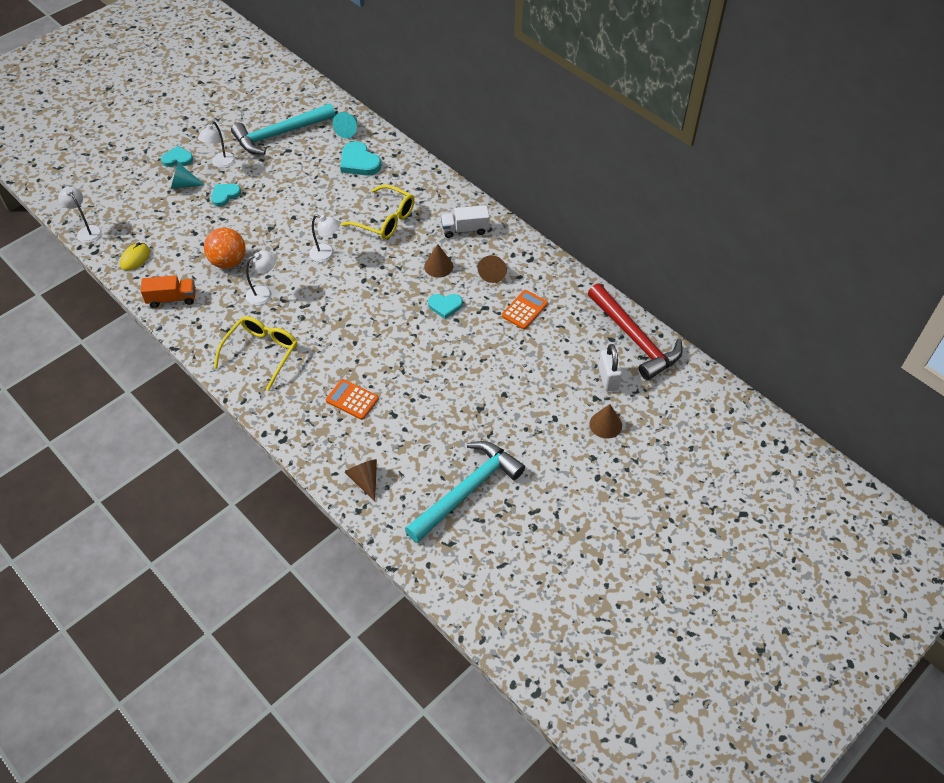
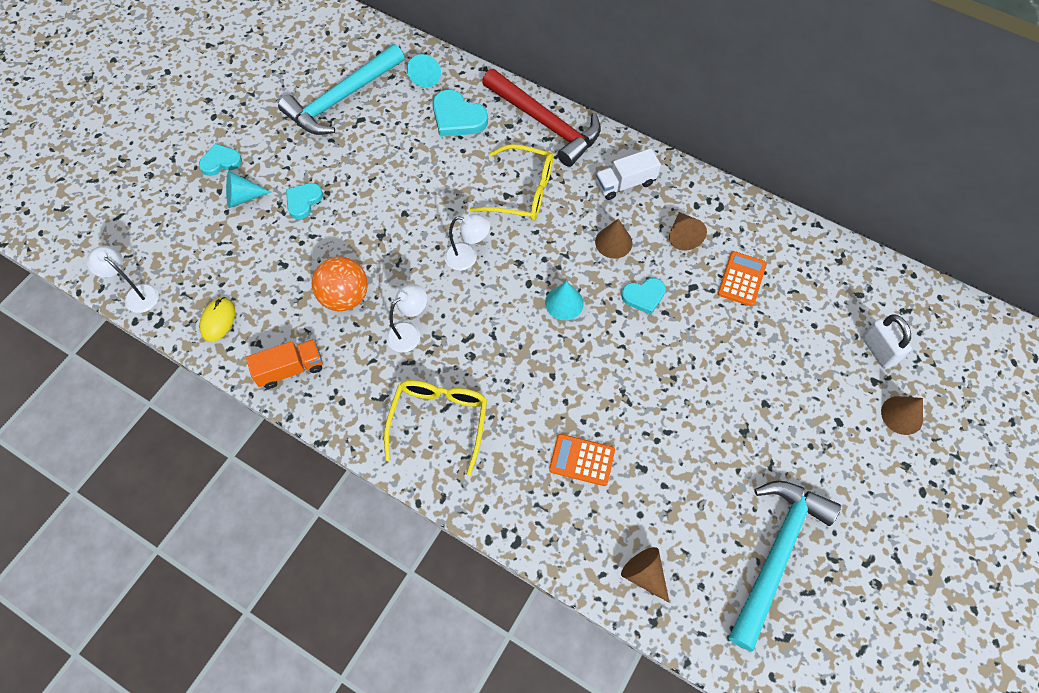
camera: 15 degrees left, 10 degrees up
(221, 163) = (281, 156): white lamp -> none
(384, 298) = (564, 303): none -> turquoise cone
(634, 338) = (886, 287): red hammer -> red hammer (545, 123)

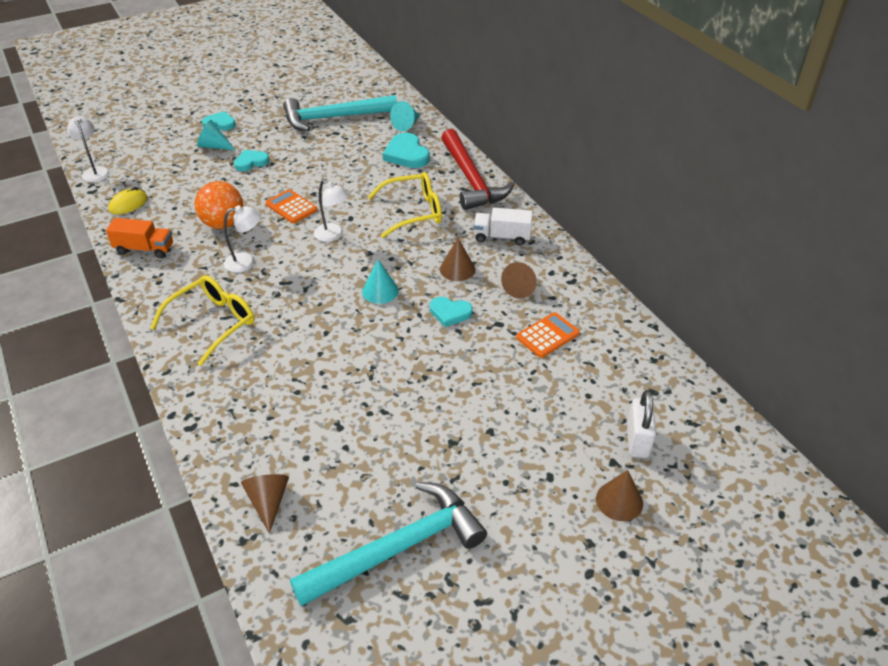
camera: 30 degrees right, 20 degrees down
(521, 191) = (413, 212): yellow glasses -> yellow glasses turned 60 degrees counterclockwise
(582, 460) = (295, 397): orange calculator -> orange calculator (291, 207)

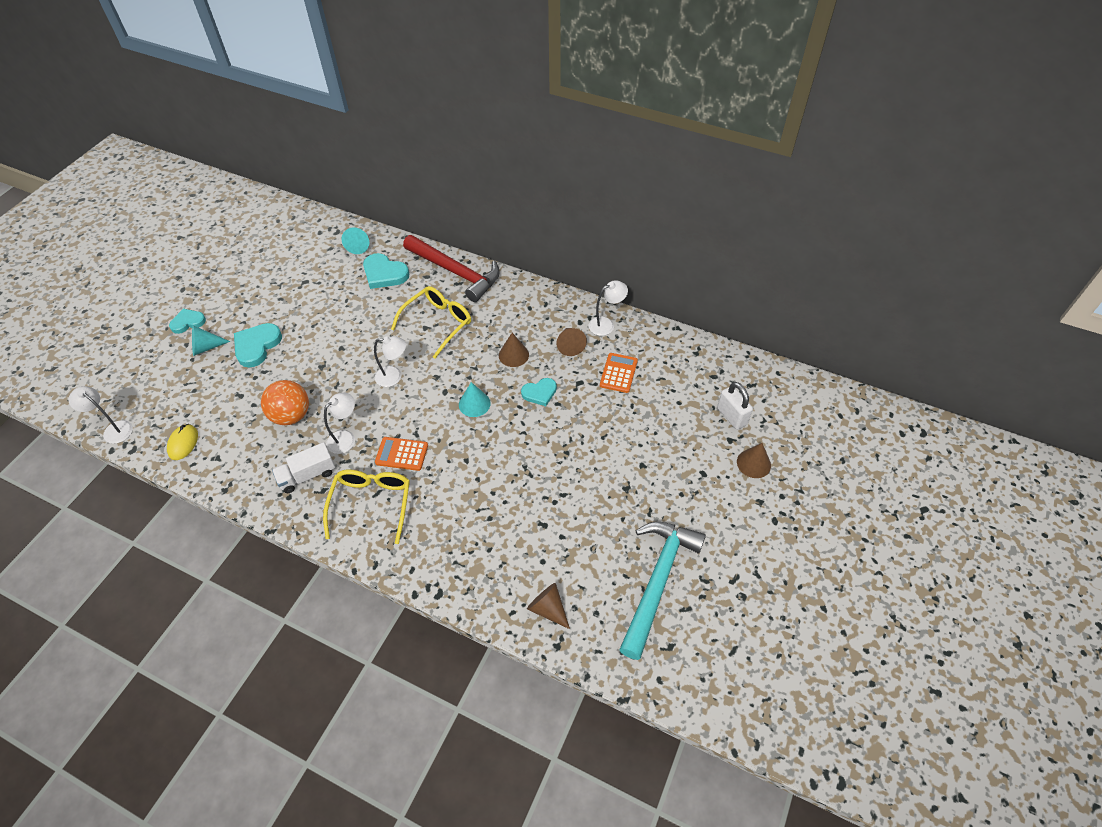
camera: 35 degrees left, 10 degrees up
(144, 249) = (244, 475): orange truck -> none
(251, 162) = (257, 346): turquoise heart -> turquoise heart, size x1.53
(291, 207) = (335, 370): orange calculator -> orange calculator (402, 454)
(334, 118) = (289, 268): turquoise hammer -> none
(502, 237) = (521, 311): white truck -> white truck (307, 475)
(577, 287) = (606, 324): none -> white lamp

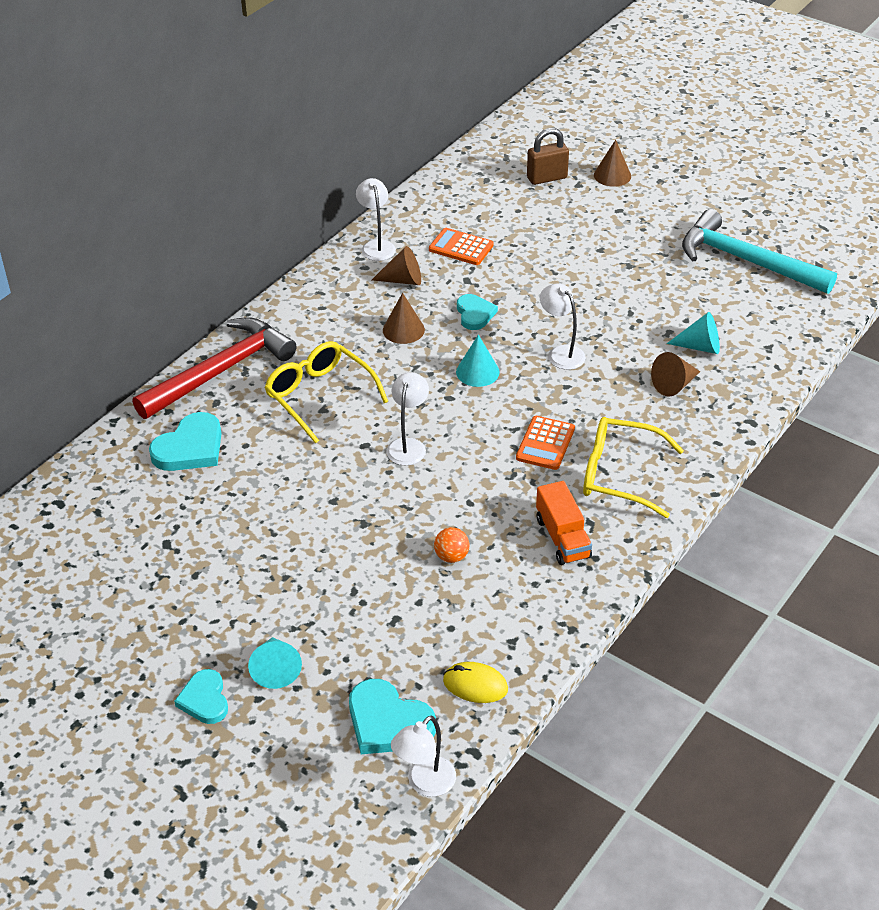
camera: 80 degrees left, 10 degrees down
(257, 346) = (295, 601): turquoise heart -> turquoise heart (388, 722)
(291, 415) = (451, 556): orange ball -> orange ball, size x0.52
(307, 475) = (562, 538): white truck -> orange truck
(346, 438) = (506, 498): white lamp -> white lamp (561, 353)
(359, 245) = (108, 476): turquoise cone -> turquoise cone (700, 347)
(548, 608) = (774, 340): brown cone -> brown cone (674, 385)
(731, 416) = (547, 178): white padlock -> brown padlock

